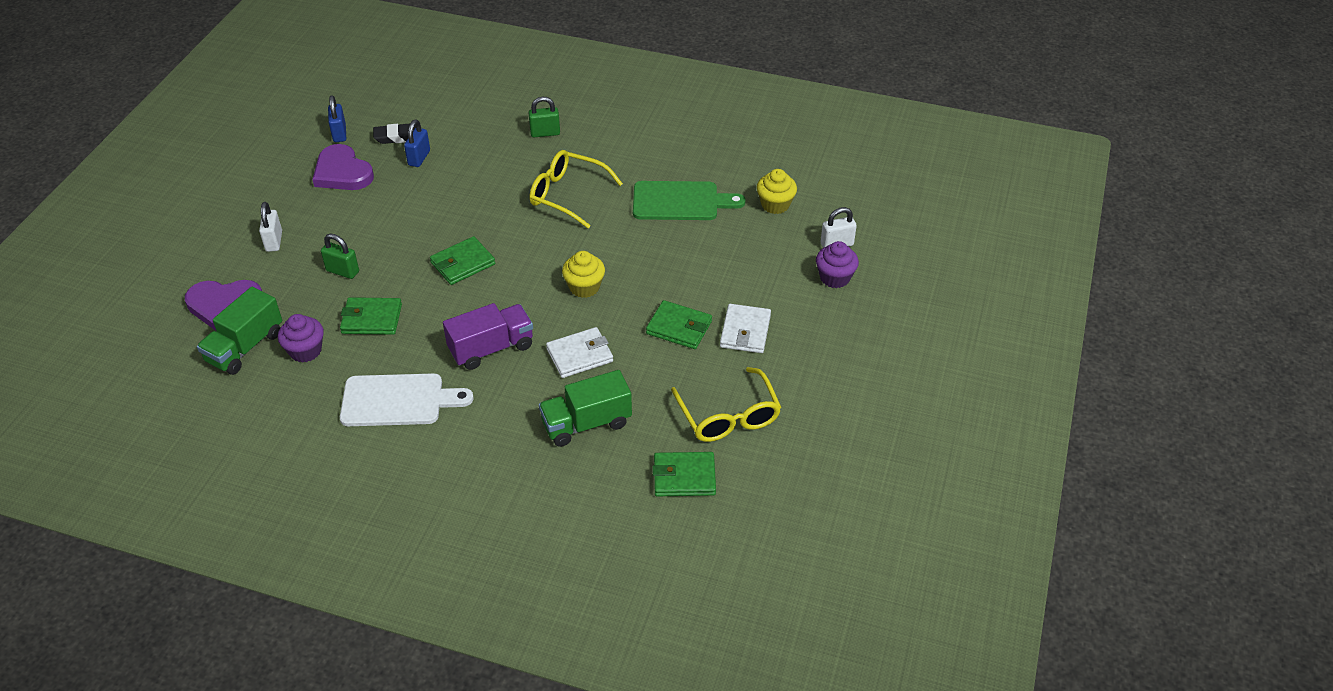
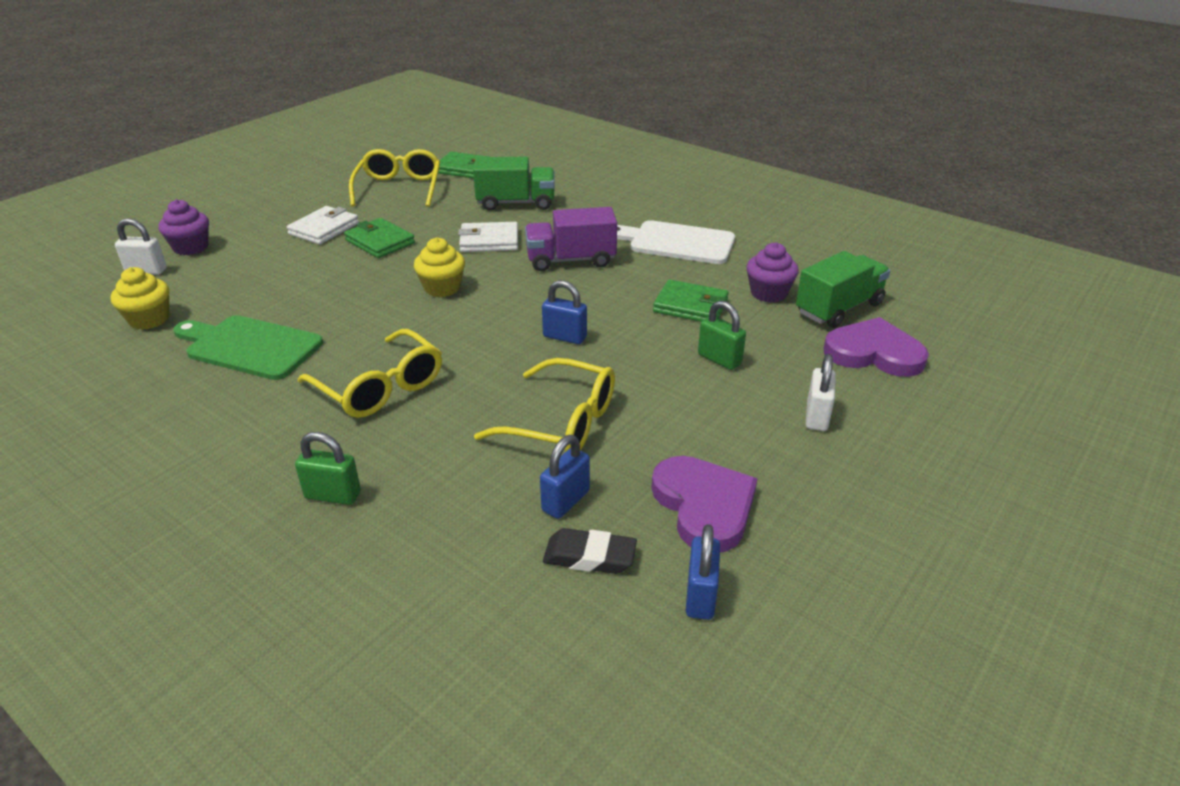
camera: 160 degrees left, 10 degrees down
(438, 199) = (562, 422): none -> yellow glasses
(463, 263) = (565, 337): green wallet -> blue padlock

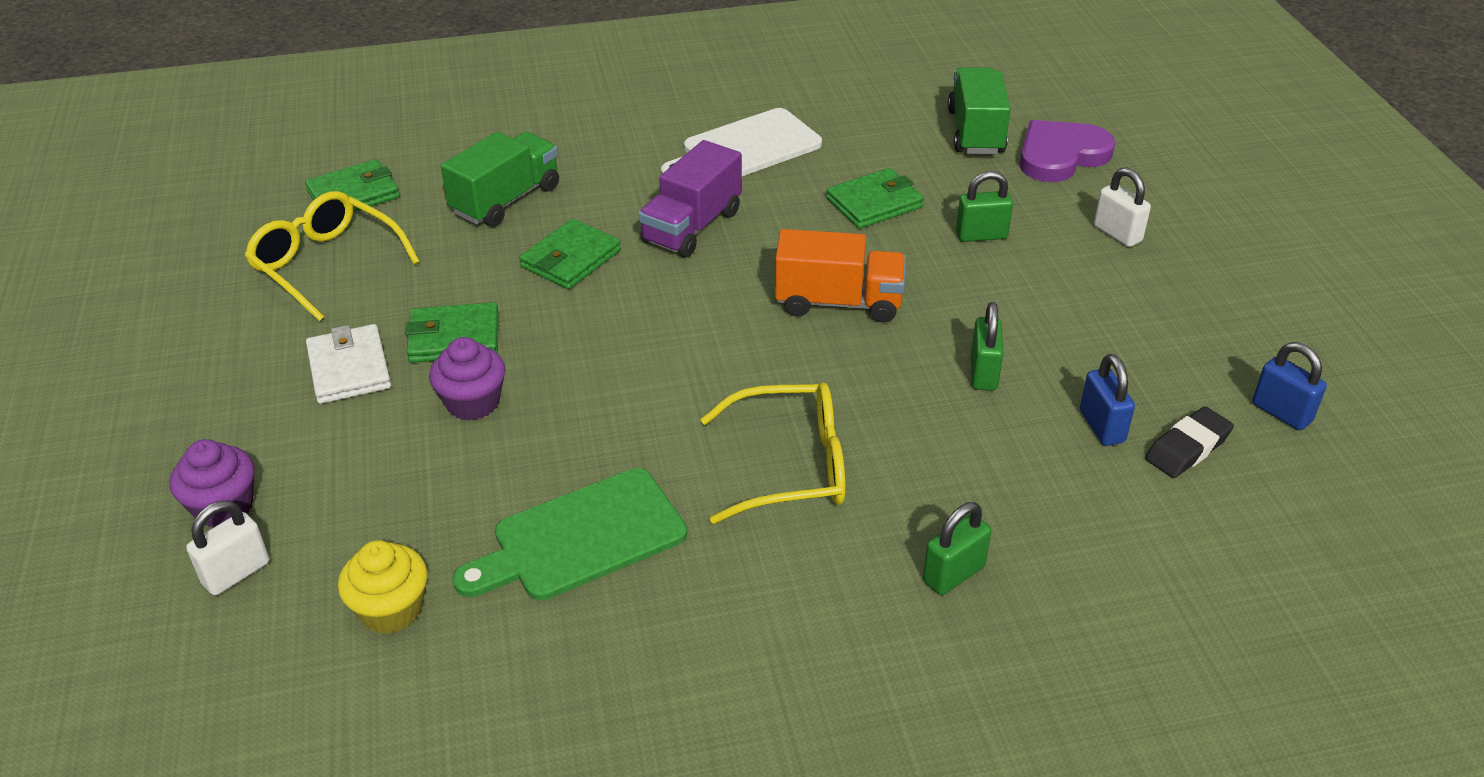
camera: 50 degrees left, 5 degrees up
(442, 288) = (634, 338): yellow cupcake -> none
(489, 241) = (571, 259): white wallet -> green wallet
(562, 422) = (983, 373): yellow glasses -> green padlock
(565, 337) = (838, 302): blue padlock -> orange truck
(704, 506) = (1177, 354): purple heart -> none
(768, 293) = (906, 151): purple cupcake -> purple cupcake (473, 403)

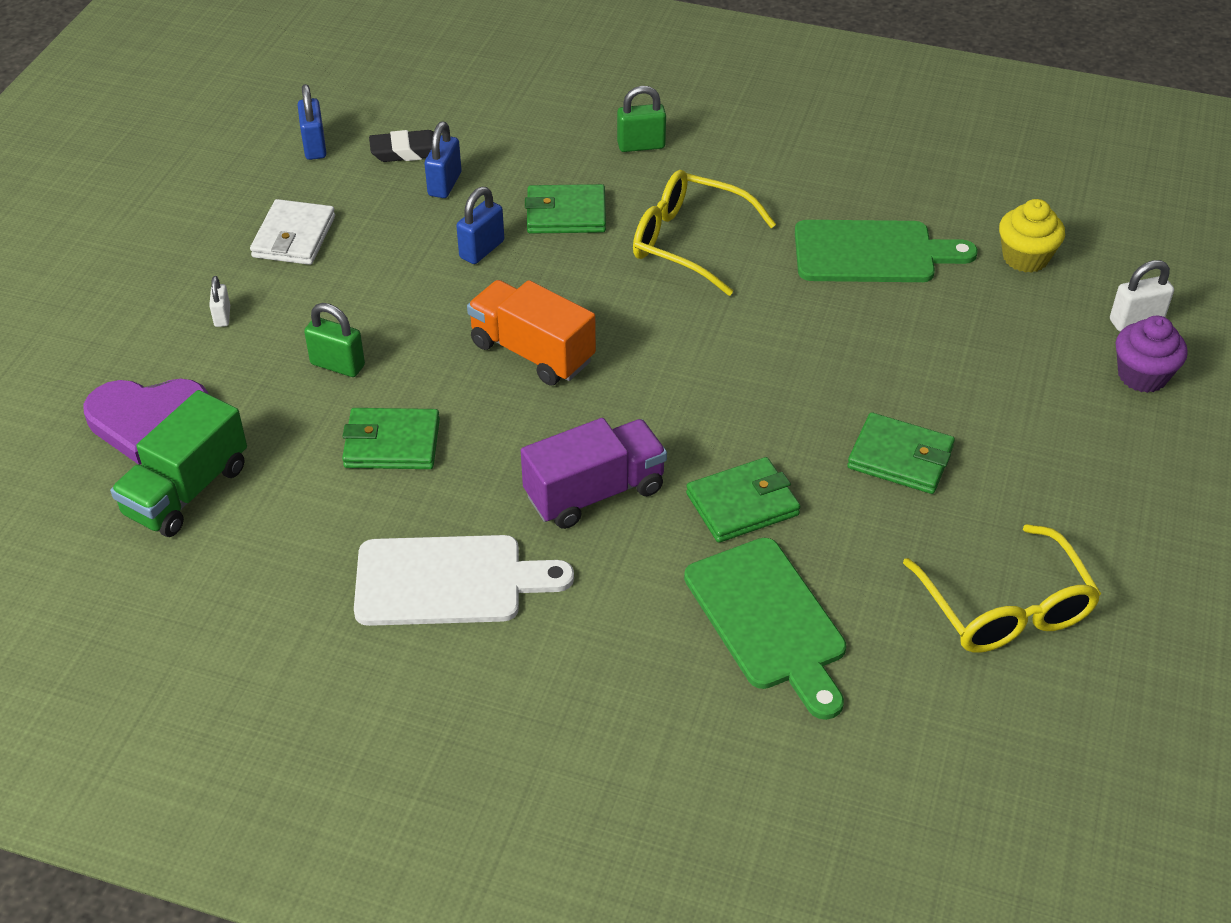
camera: 150 degrees left, 5 degrees up
(349, 368) = (1010, 464): white wallet -> white wallet (294, 237)
(353, 194) = (947, 714): green wallet -> green wallet (566, 214)
(473, 403) = (908, 386): purple cupcake -> none
(506, 200) = (769, 621): green truck -> green cutting board
(983, 373) = (482, 249): green padlock -> blue padlock
(1117, 234) = (222, 316): white padlock -> white padlock, size x0.63

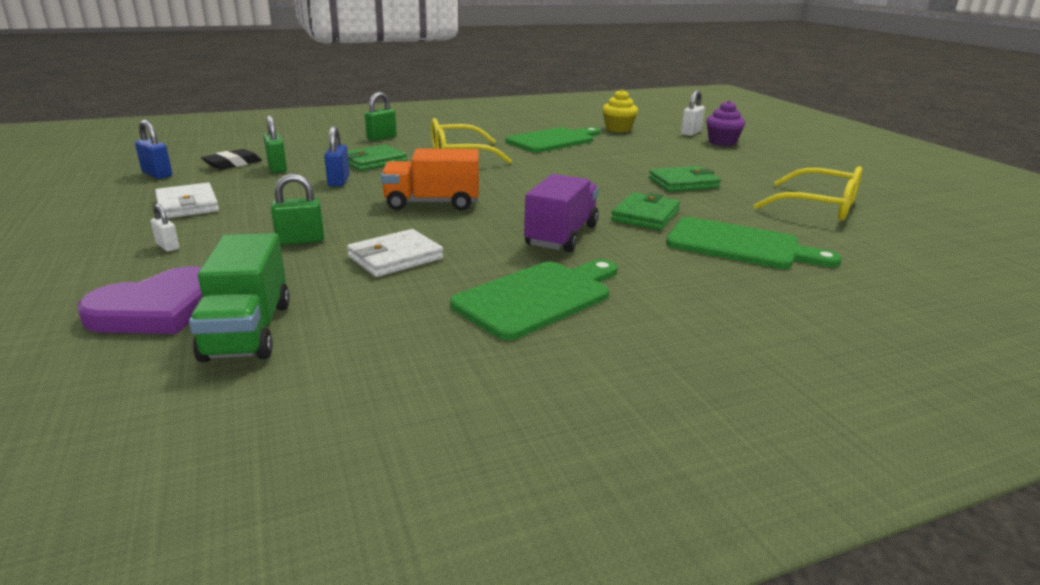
camera: 40 degrees left, 20 degrees down
(392, 443) = (395, 258): green wallet -> white wallet
(445, 184) = (277, 168): blue padlock -> green padlock
(449, 581) = (538, 297): white cutting board -> green cutting board

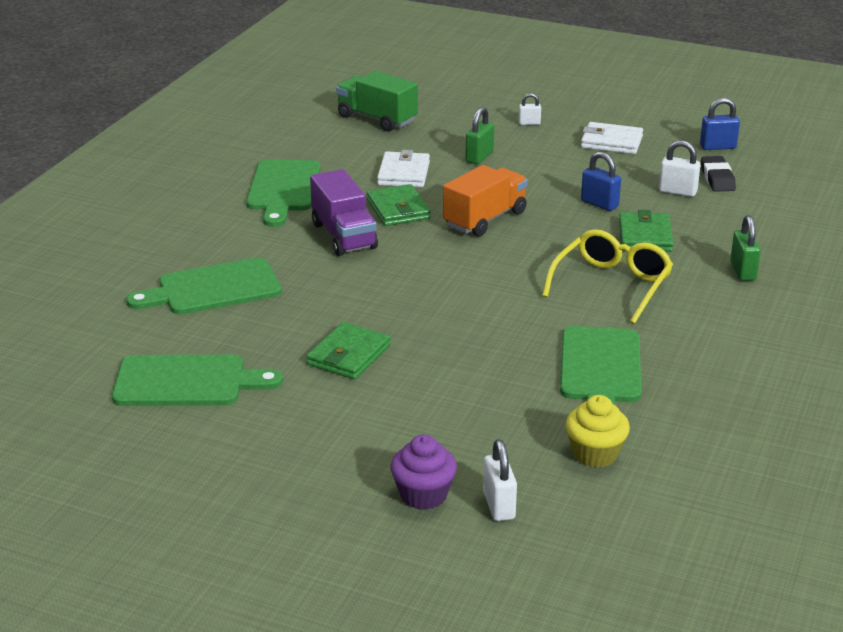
camera: 135 degrees right, 5 degrees up
(157, 309) = (436, 107): purple heart -> none
(277, 168) = (677, 191): green padlock -> white padlock
(645, 215) = (319, 287): green wallet -> green wallet (398, 209)
(819, 207) = (187, 382): yellow glasses -> green cutting board

